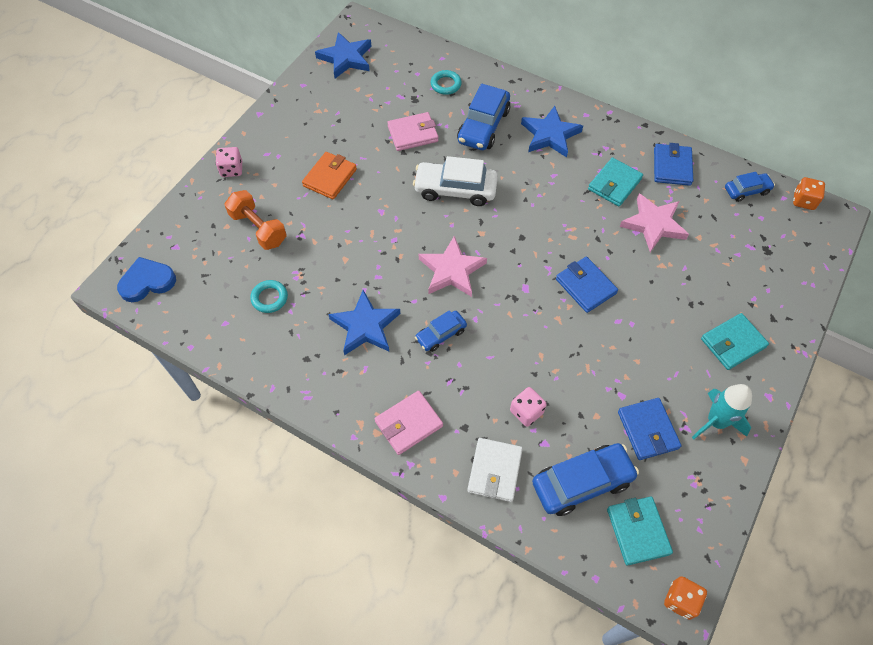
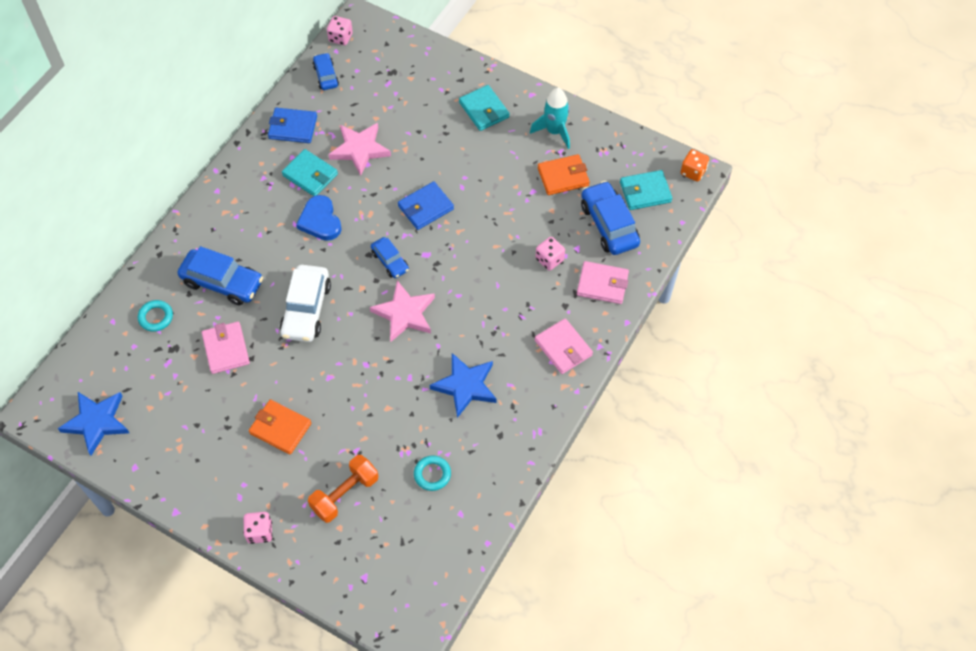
camera: 90 degrees left, 0 degrees up
(147, 282) = (409, 599): blue heart -> blue heart (320, 221)
(441, 334) = (474, 323): blue car -> blue car (390, 261)
(494, 471) = (602, 284): white wallet -> pink wallet
(550, 135) = (241, 223): blue star -> none
(647, 430) = (563, 177): blue wallet -> orange wallet
(803, 201) = (340, 37): orange dice -> pink dice

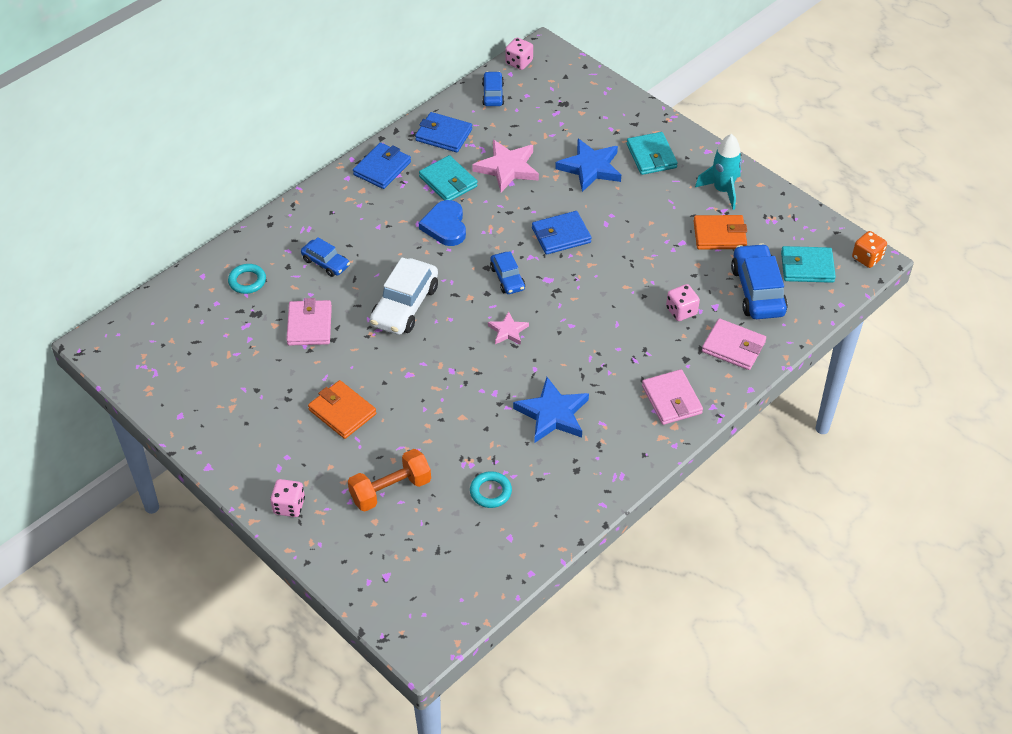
camera: 15 degrees right, 10 degrees down
(97, 422) = (156, 365): blue star -> blue star (590, 168)
(222, 282) = (326, 263): blue car -> blue car, size x0.57
(246, 174) = (382, 168): none -> blue wallet
(405, 314) = (508, 331): pink star -> pink star, size x0.56

